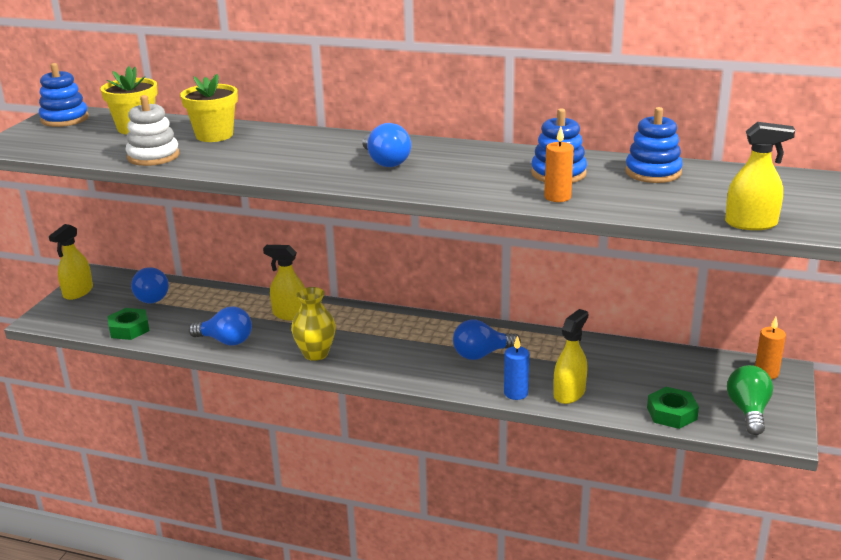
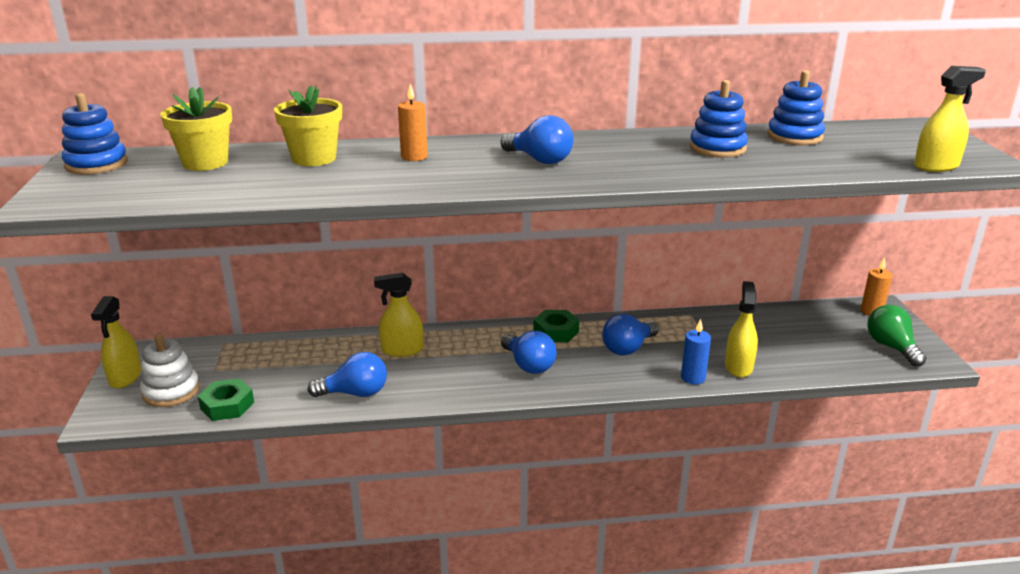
camera: 25 degrees left, 0 degrees up
(153, 156) = (268, 189): white stacking toy -> white stacking toy (171, 391)
(153, 296) = (226, 363): blue light bulb -> blue light bulb (528, 365)
(315, 354) = (466, 384): yellow vase -> none
(557, 197) = (748, 168): orange candle -> orange candle (414, 157)
(671, 413) = (837, 364): green nut -> green nut (556, 331)

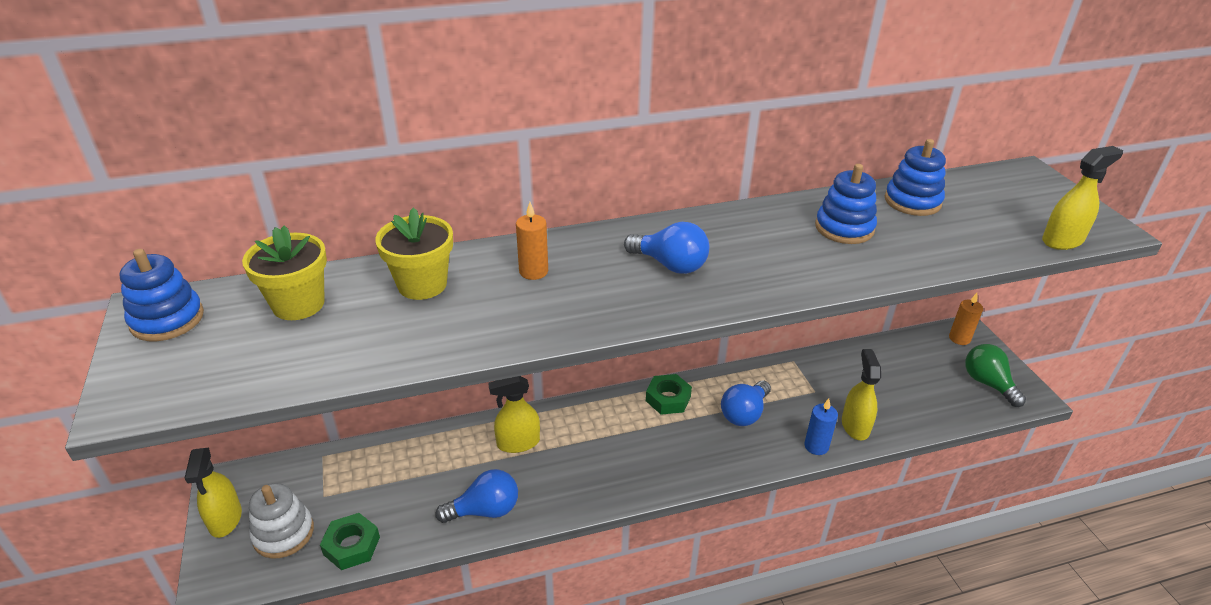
camera: 10 degrees left, 10 degrees up
(528, 365) = (652, 448): blue light bulb -> none

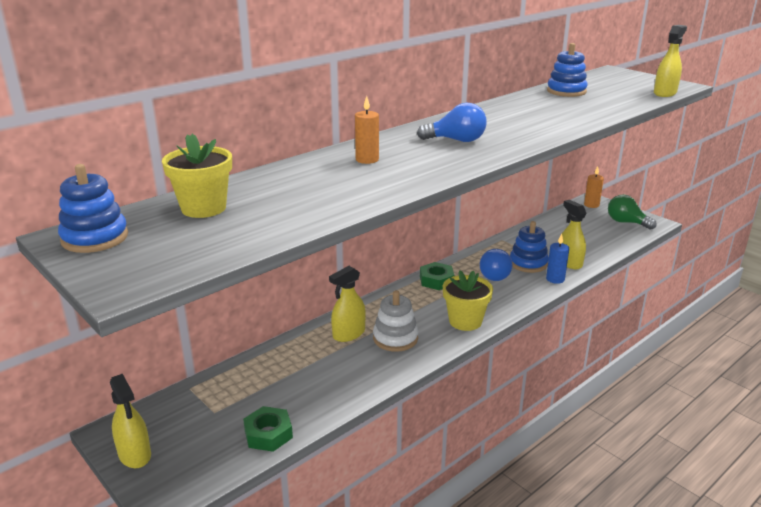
camera: 25 degrees left, 10 degrees down
(283, 533) = (199, 446): white stacking toy -> white stacking toy (395, 338)
(422, 284) = (292, 180): yellow flower pot -> yellow flower pot (465, 321)
(485, 510) = (358, 379): blue light bulb -> none
(844, 228) = (542, 108): blue stacking toy -> blue stacking toy (528, 263)

